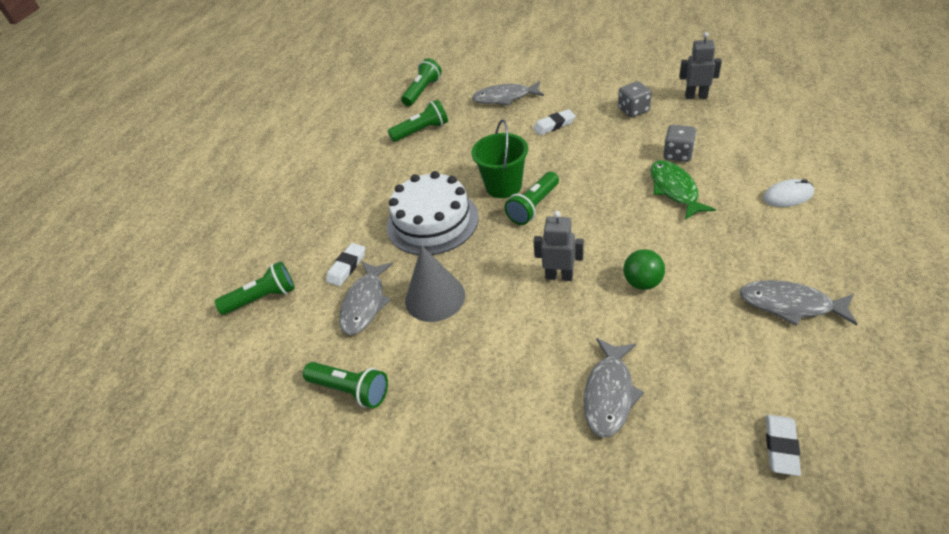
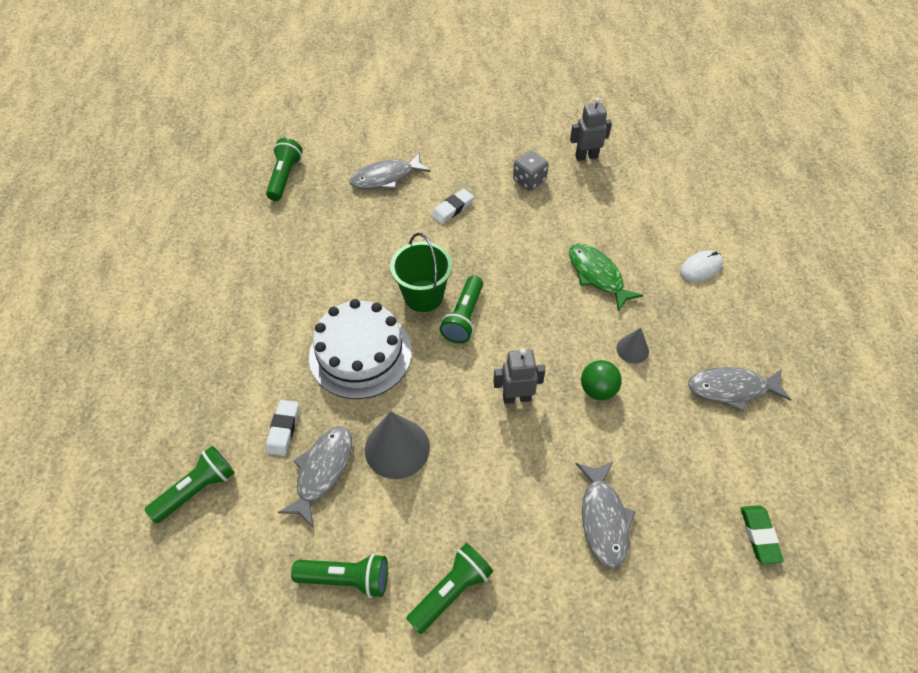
camera: 25 degrees left, 10 degrees up
(365, 303) = (322, 471): grey fish -> grey fish turned 150 degrees counterclockwise
(422, 131) = (304, 234): green flashlight -> green flashlight (451, 591)
(677, 154) = (588, 232): grey dice -> none
(690, 254) = (632, 349): none -> grey cone
(781, 447) = (759, 535): white eraser -> green eraser

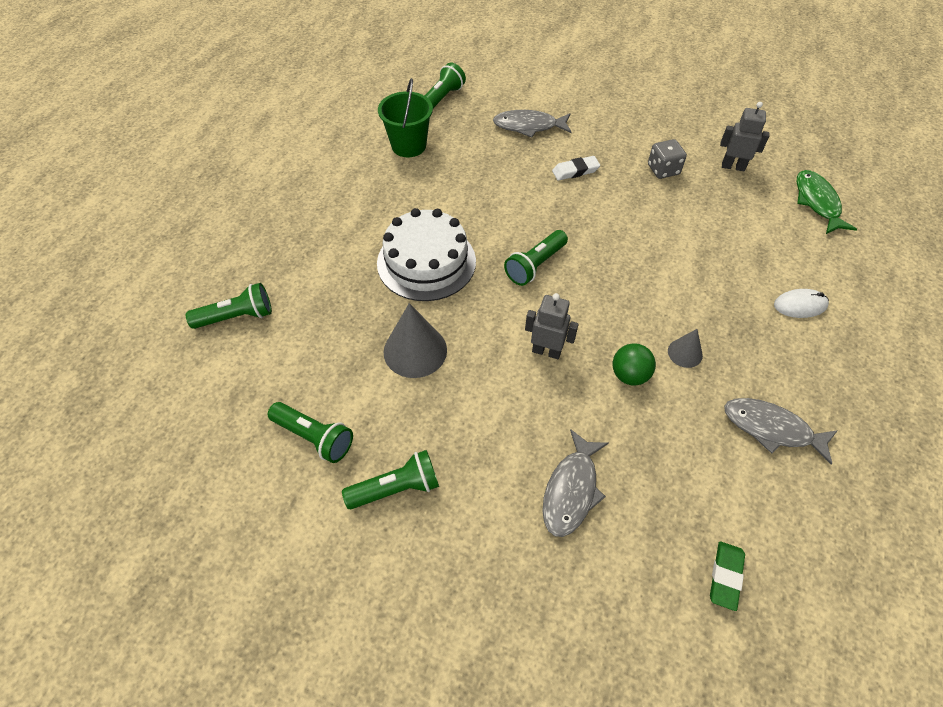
camera: 25 degrees right, 0 degrees up
(283, 429) = (329, 297): white eraser -> none
(322, 471) = (342, 343): grey fish -> none
(423, 296) = (508, 234): green bucket -> green bucket (408, 145)
(597, 275) = (685, 275): green fish -> green fish (817, 202)

